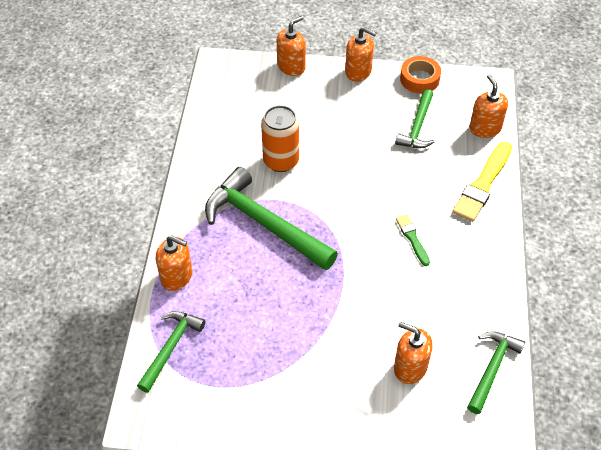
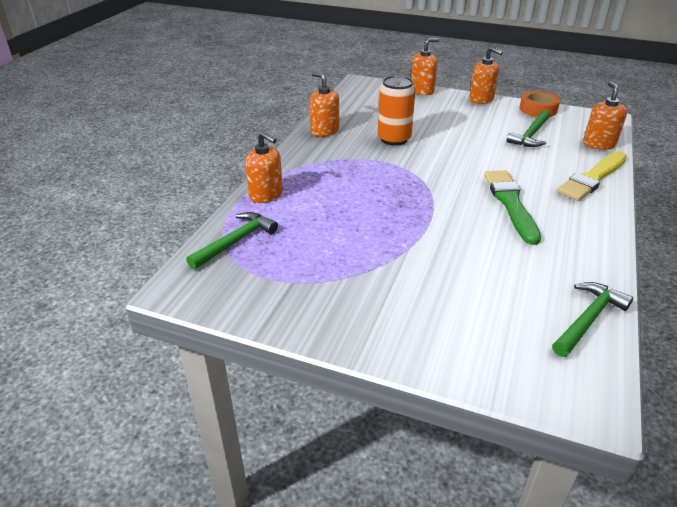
camera: 15 degrees right, 15 degrees down
(264, 224) = (363, 173): green hammer -> none
(410, 367) = (487, 300): orange soap dispenser -> orange soap dispenser (324, 131)
(412, 239) = (511, 204): green brush -> green brush, size x1.85

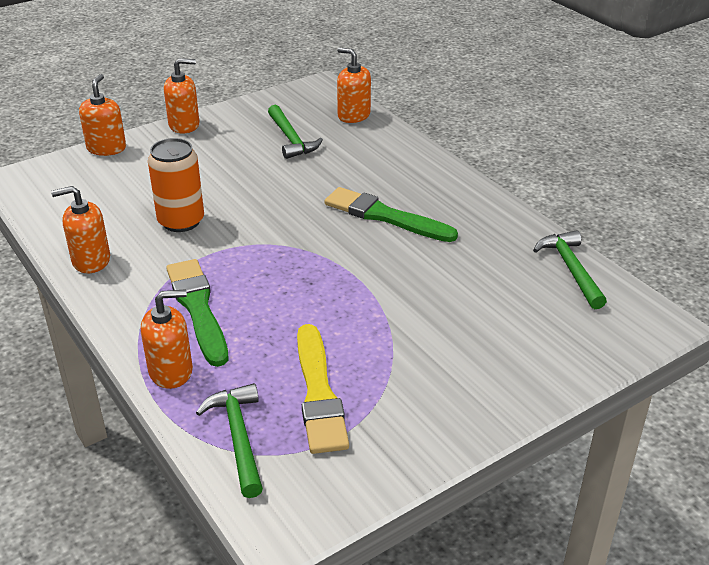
camera: 55 degrees left, 0 degrees up
(326, 179) = (198, 309): none -> green brush
(538, 109) = (252, 107): orange tape -> none
(593, 178) = (399, 151): yellow brush -> yellow brush (318, 393)

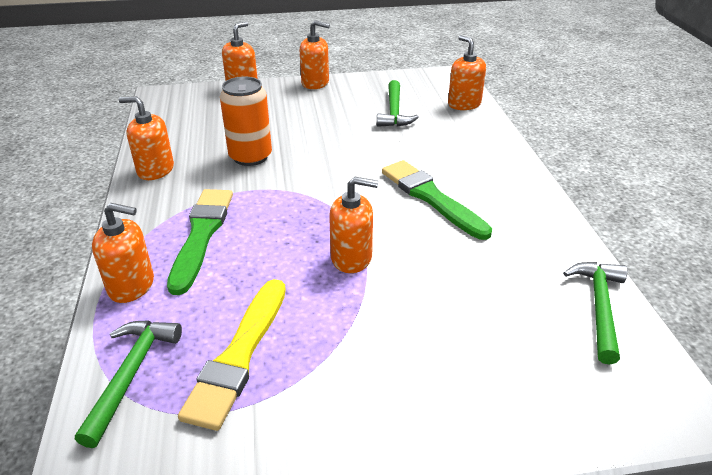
camera: 25 degrees right, 0 degrees up
(353, 288) = (351, 258): none -> orange soap dispenser

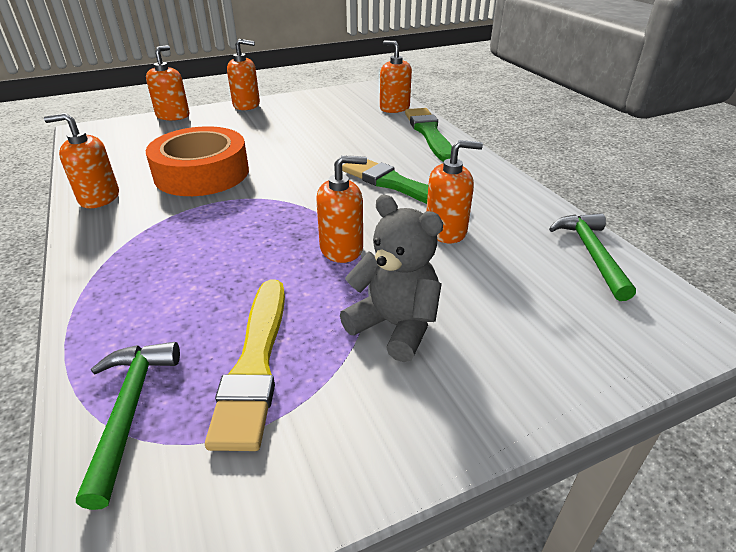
camera: 15 degrees left, 0 degrees up
(131, 286) = (103, 315): orange soap dispenser -> orange soap dispenser (446, 230)
(201, 235) = (171, 252): green brush -> green brush (429, 133)
(250, 157) = (202, 173): orange can -> orange tape
(371, 345) = (395, 326): none -> grey teddy bear
(394, 112) = (333, 120): green hammer -> none

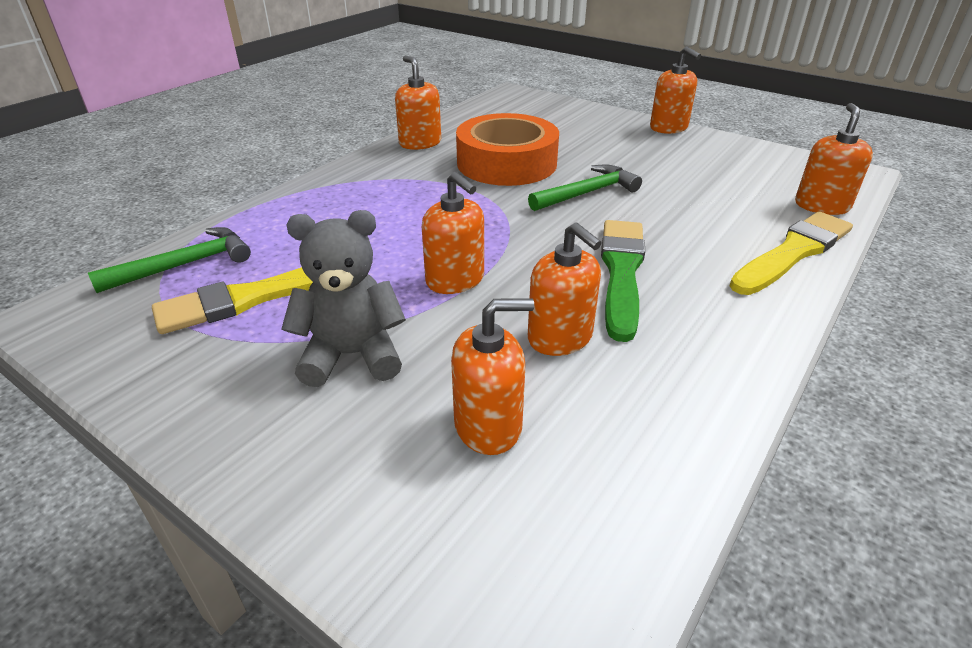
camera: 60 degrees right, 0 degrees up
(173, 116) = (590, 109): orange soap dispenser -> orange soap dispenser (488, 425)
(395, 326) = (352, 355): grey teddy bear -> grey teddy bear turned 105 degrees counterclockwise
(429, 133) = (792, 253): green brush -> yellow brush
(591, 254) = (639, 492): green hammer -> green hammer (587, 193)

